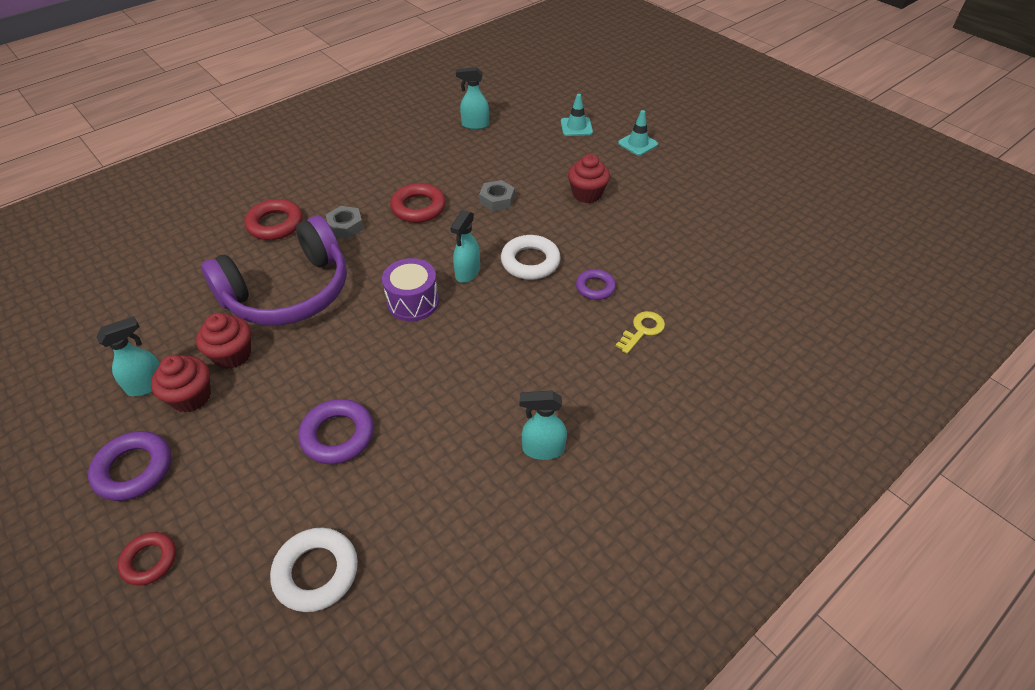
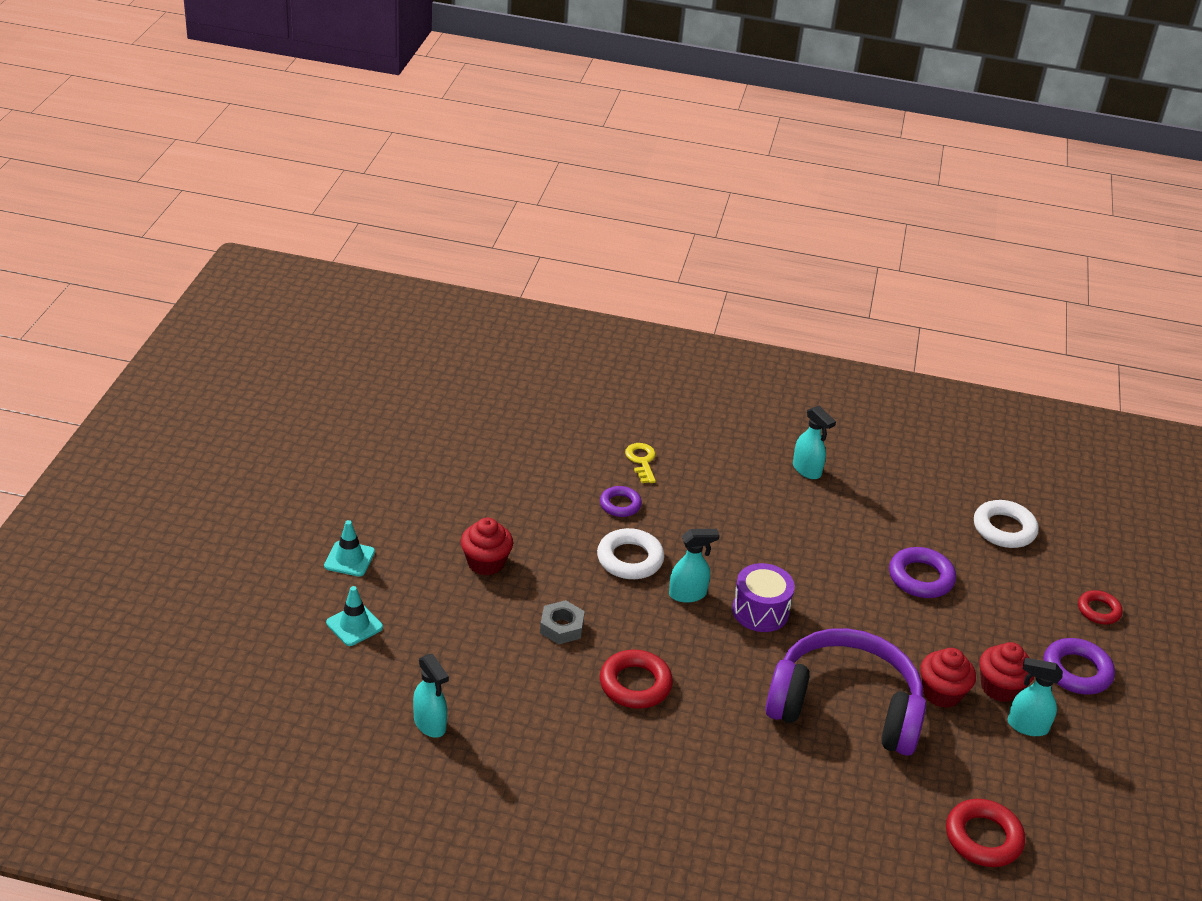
camera: 130 degrees left, 10 degrees down
(275, 224) = (781, 791): red ring -> red ring (983, 838)
(345, 226) = (722, 726): grey nut -> none
(642, 330) = (641, 461): yellow key -> yellow key turned 75 degrees clockwise

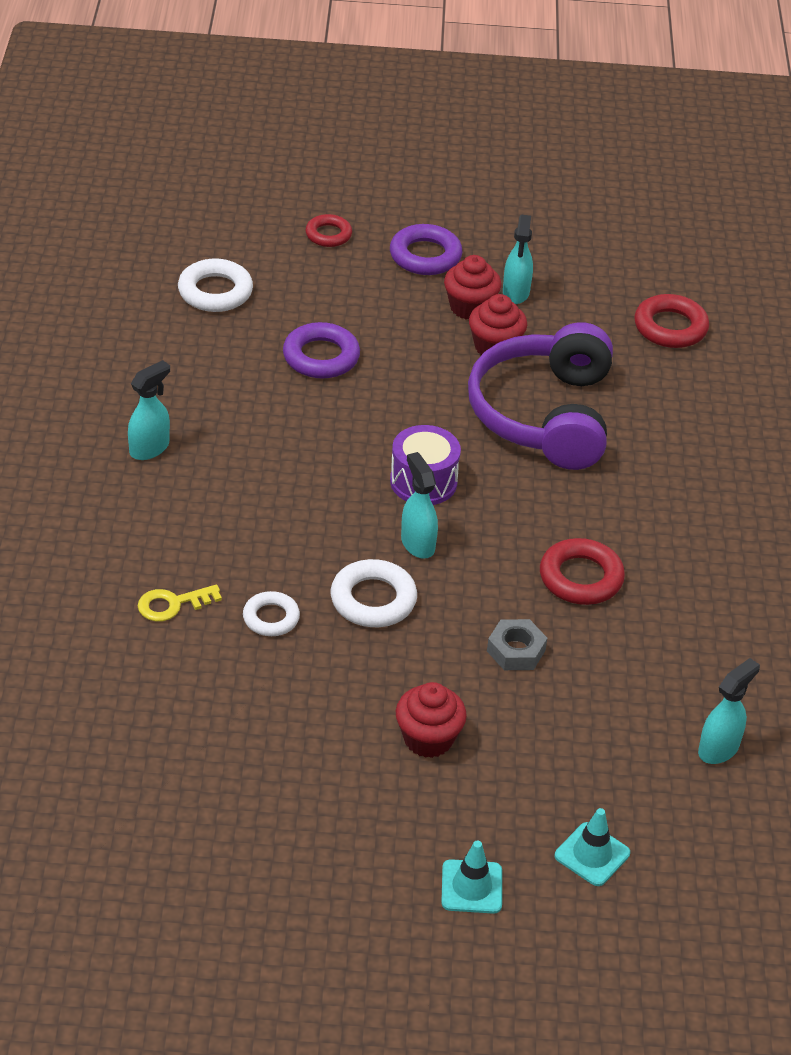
camera: 100 degrees left, 5 degrees up
(620, 505) = (271, 618): purple ring -> white ring

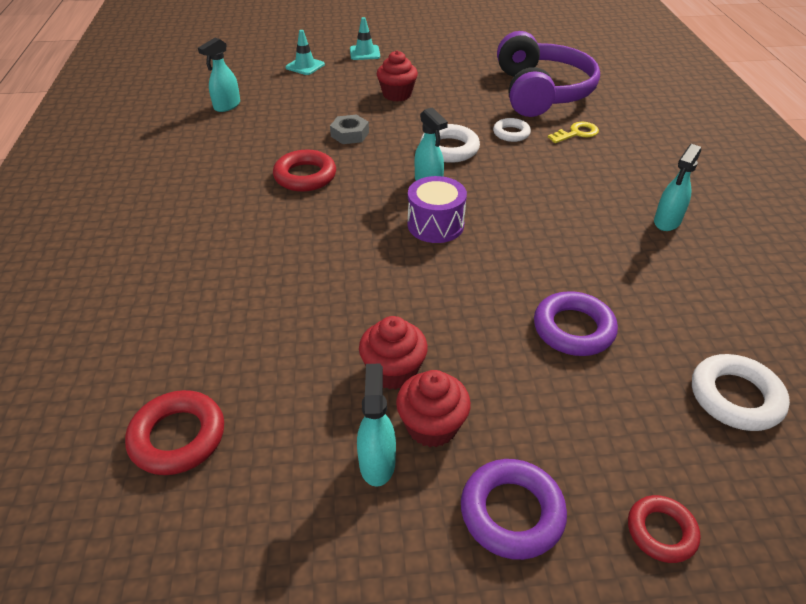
camera: 175 degrees right, 0 degrees up
(544, 415) = (335, 298): purple headphones -> purple headphones (541, 92)

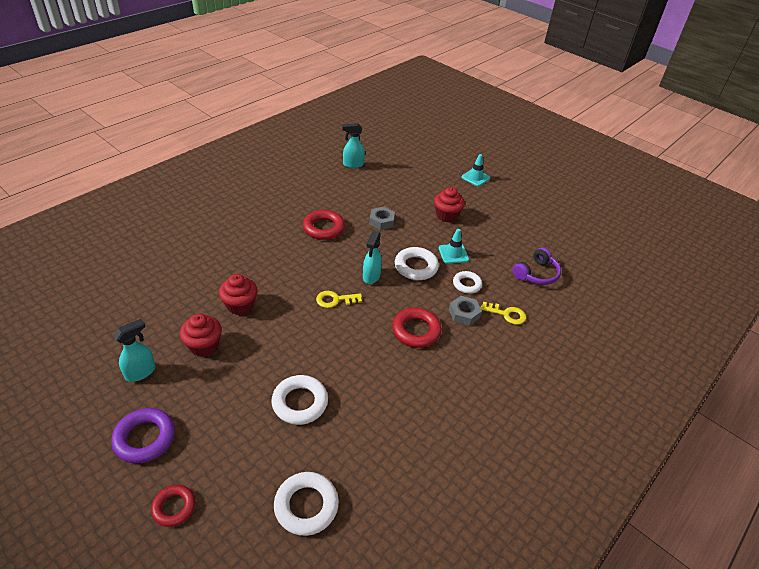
camera: 45 degrees right, 0 degrees up
(178, 437) = (108, 299): red ring -> red ring (416, 331)
(305, 66) = (428, 165): turquoise traffic cone -> turquoise traffic cone (453, 254)
(432, 426) = (178, 380): red cupcake -> red cupcake (240, 305)
(435, 225) = (335, 300): purple drum -> yellow key
(541, 92) = (536, 274): purple headphones -> purple headphones, size x0.49
(550, 155) = (464, 313): none -> grey nut
(573, 329) = (300, 403): purple ring -> white ring
(667, 222) = (453, 404): turquoise spray bottle -> none

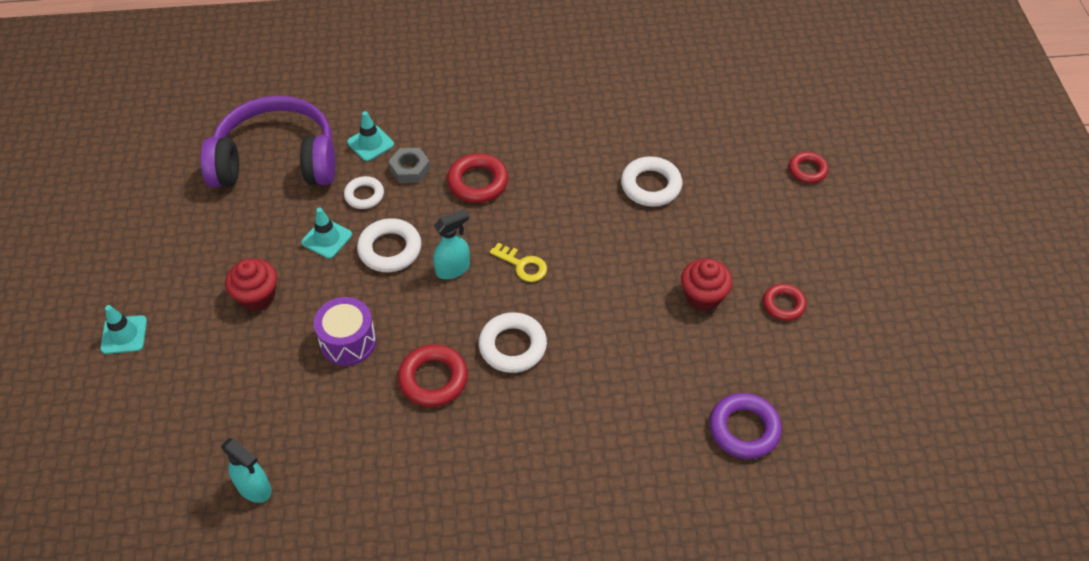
camera: 135 degrees left, 10 degrees up
(141, 372) = (783, 305): turquoise spray bottle -> red ring
(145, 438) = (807, 236): purple ring -> purple ring (744, 429)
(240, 305) = (632, 323): red cupcake -> none
(306, 506) = (706, 114): white ring -> white ring (512, 346)
(381, 221) = (348, 341): grey nut -> purple drum
(506, 314) = (370, 143): yellow key -> turquoise traffic cone
(536, 274) = (277, 160): purple headphones -> purple headphones, size x2.03

